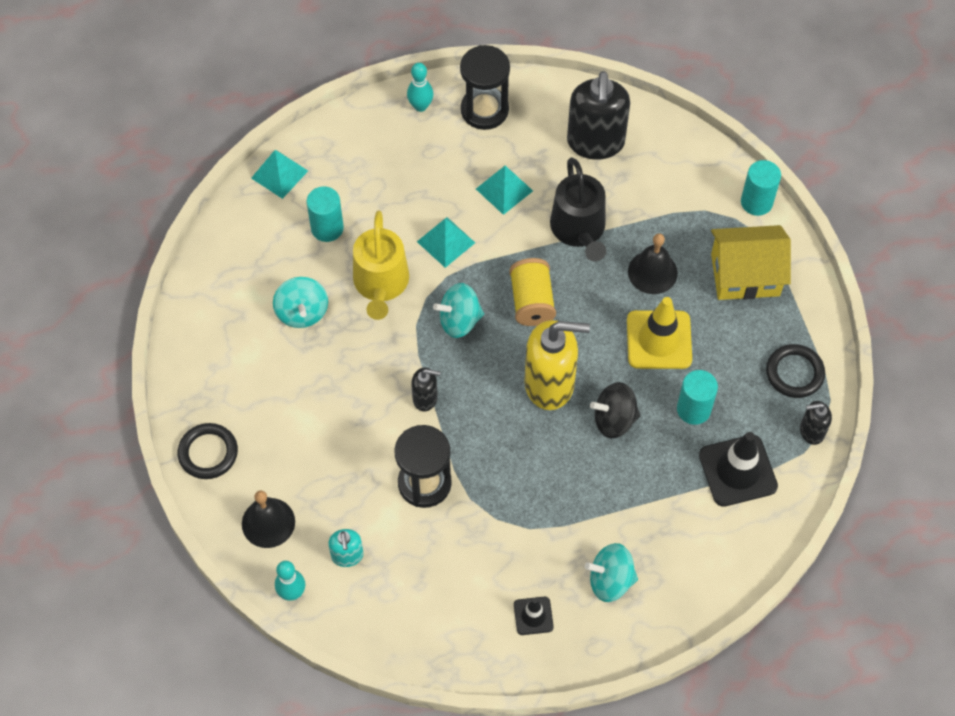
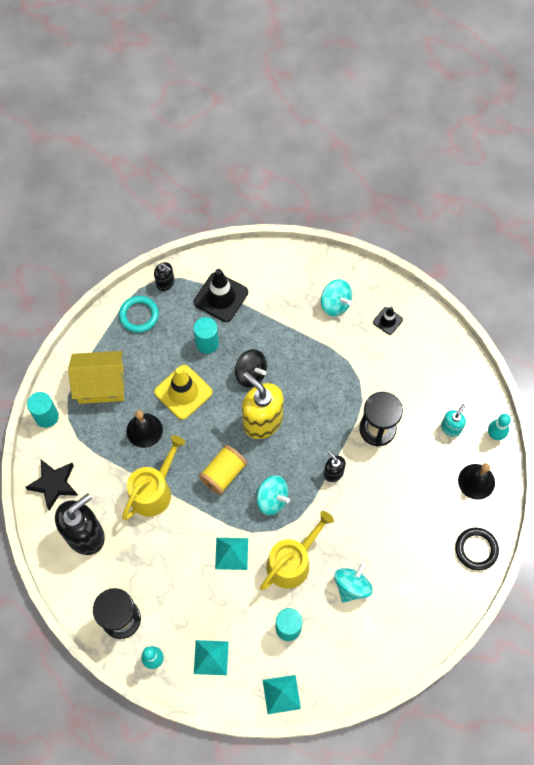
camera: 135 degrees left, 5 degrees up
(504, 189) = (166, 555): turquoise pyramid -> turquoise pyramid (211, 657)
(579, 229) = (153, 490): black watering can -> yellow watering can
(674, 155) = (54, 484): none -> black star
(745, 275) = (101, 384): yellow house -> yellow house turned 45 degrees counterclockwise
(794, 373) = (139, 315): black ring -> turquoise ring

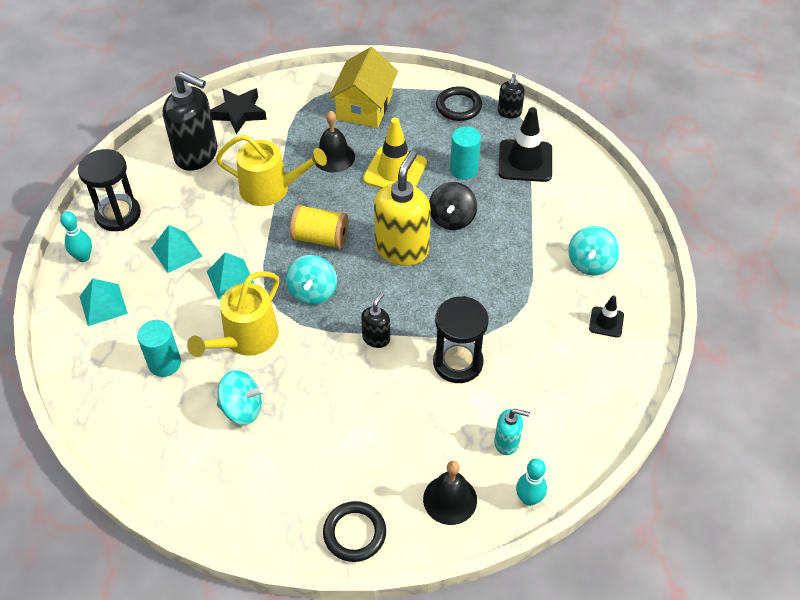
camera: 65 degrees right, 15 degrees down
(46, 416) = (307, 82): turquoise cylinder -> none
(101, 384) = (364, 107): yellow house -> yellow house turned 45 degrees clockwise
(139, 315) = (458, 106): turquoise ring -> black ring
(281, 694) = (82, 385): turquoise pyramid -> turquoise pyramid (176, 252)
(292, 562) = (246, 338): yellow watering can -> yellow watering can turned 105 degrees clockwise

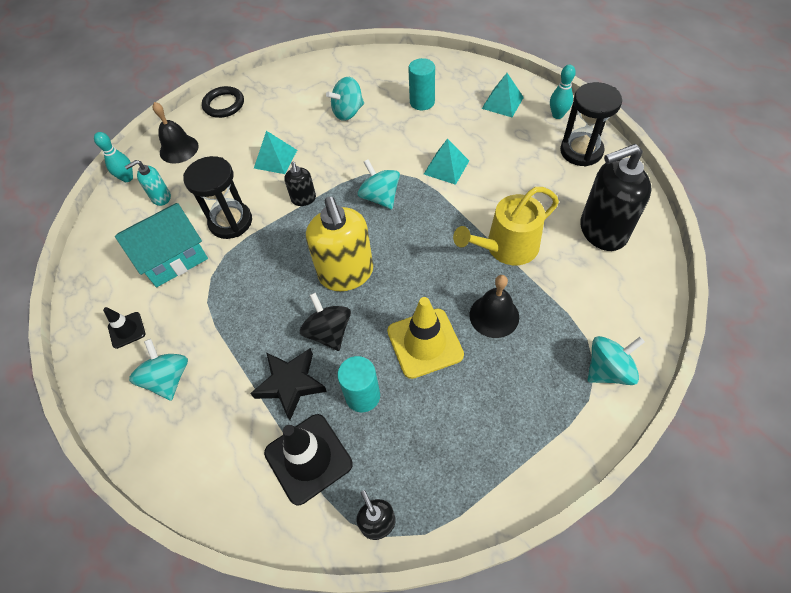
camera: 145 degrees right, 5 degrees up
(176, 252) = (506, 157): turquoise pyramid -> turquoise pyramid (275, 159)
(239, 113) = (630, 295): black star -> black star (290, 384)
(246, 338) = (391, 143): yellow watering can -> none
(307, 92) = (608, 370): none -> turquoise spinning top
(320, 238) = (419, 237): yellow spool -> none
(364, 107) = (534, 398): yellow house -> none
(458, 106) = (442, 483): black ring -> none
(532, 363) = (173, 257): none -> turquoise house

